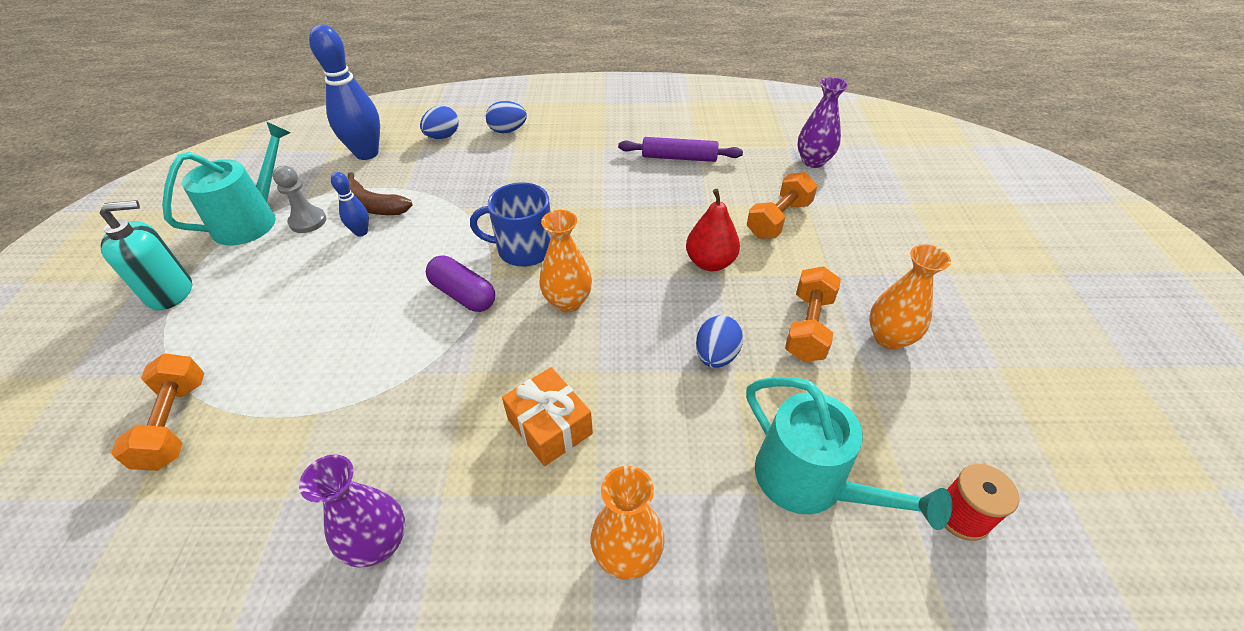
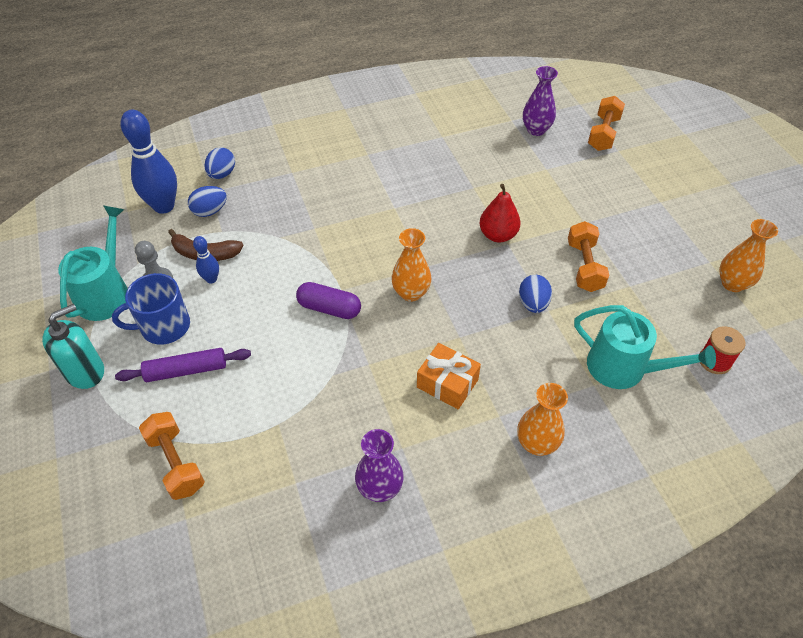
camera: 20 degrees left, 5 degrees up
(508, 131) = (276, 155): blue egg -> blue egg (210, 211)
(524, 249) = (354, 260): blue mug -> blue mug (164, 326)
(679, 158) = (433, 150): purple rolling pin -> purple rolling pin (186, 370)
(778, 219) = (531, 187): orange dumbbell -> orange dumbbell (603, 134)
(889, 338) = (638, 260): orange vase -> orange vase (732, 283)

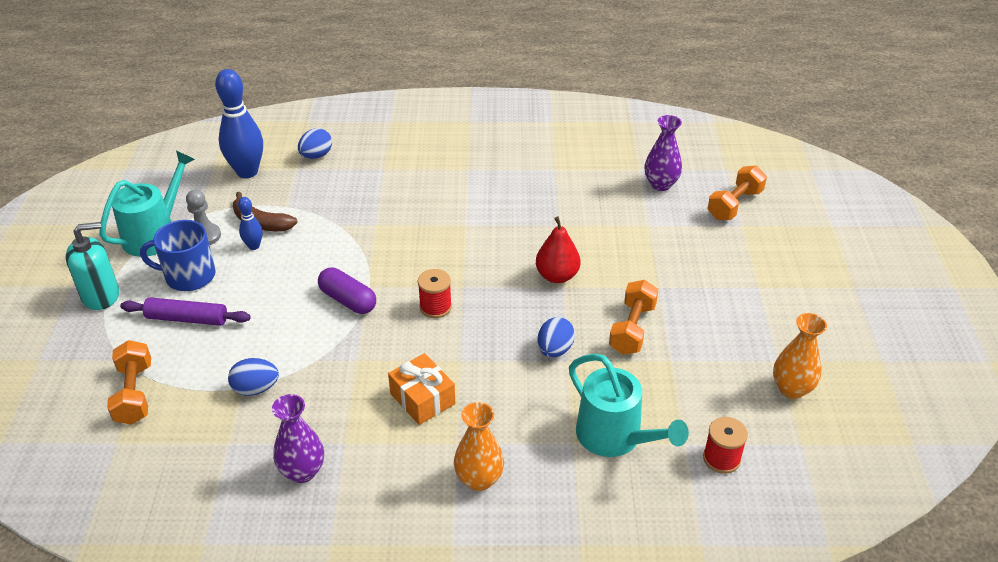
camera: 20 degrees right, 10 degrees down
(210, 211) = (286, 186): blue egg -> blue egg (256, 389)
(411, 293) = (435, 307): orange vase -> red spool

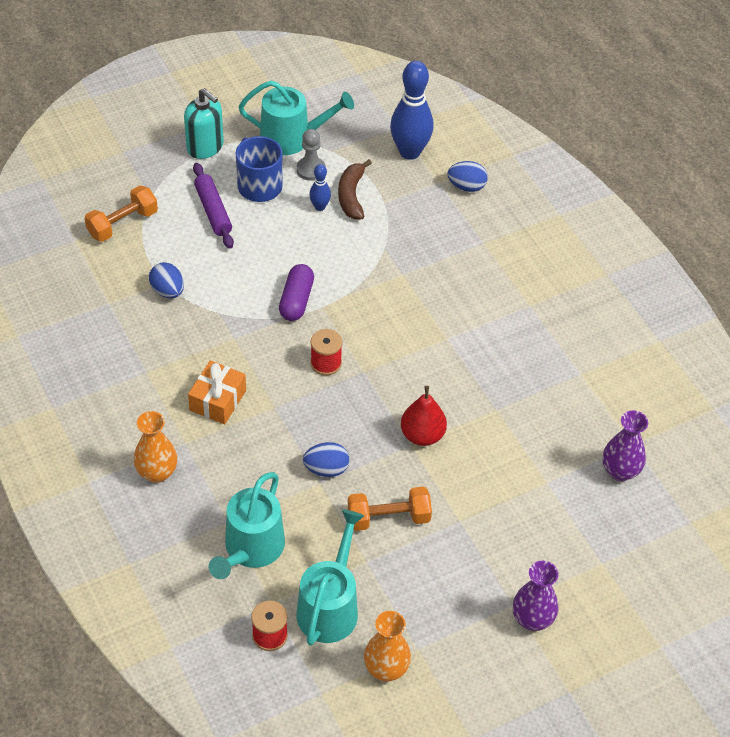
camera: 60 degrees right, 10 degrees up
(302, 471) = (106, 359): purple vase -> purple vase (532, 619)
(708, 403) = (330, 607): none -> turquoise watering can
(734, 205) = (632, 547): orange dumbbell -> none

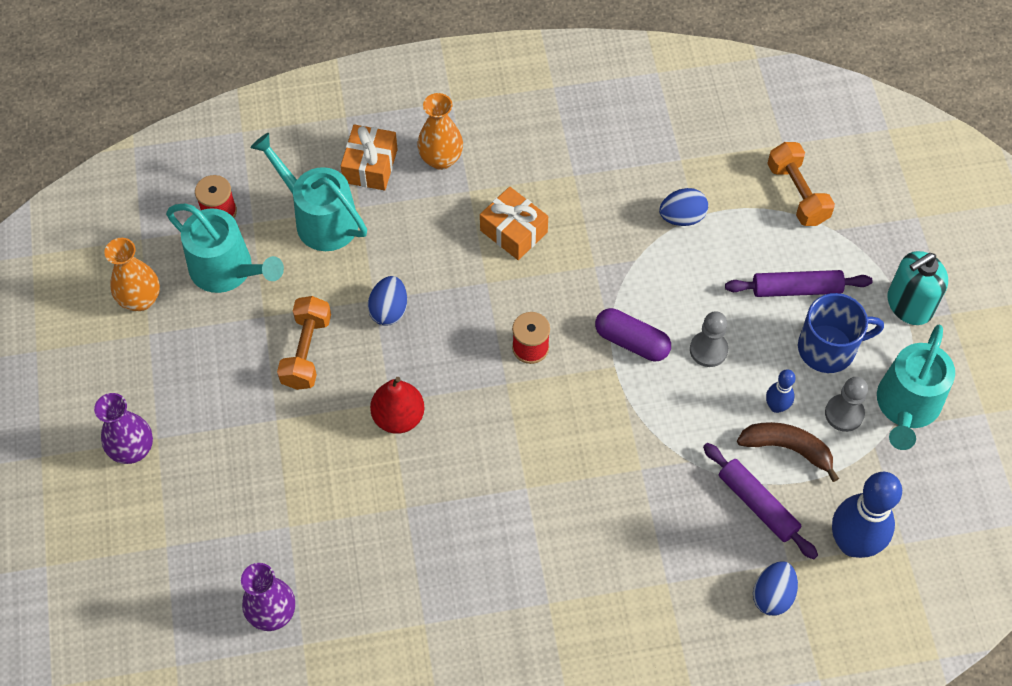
camera: 110 degrees right, 10 degrees up
(181, 526) = (370, 166): none -> orange gift
(286, 253) = (708, 350): none -> grey pawn
(402, 205) = (757, 504): none -> purple rolling pin

